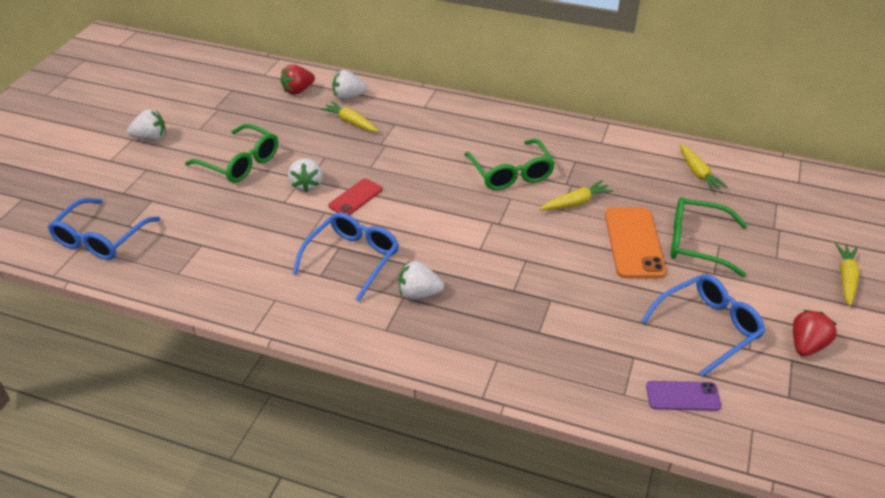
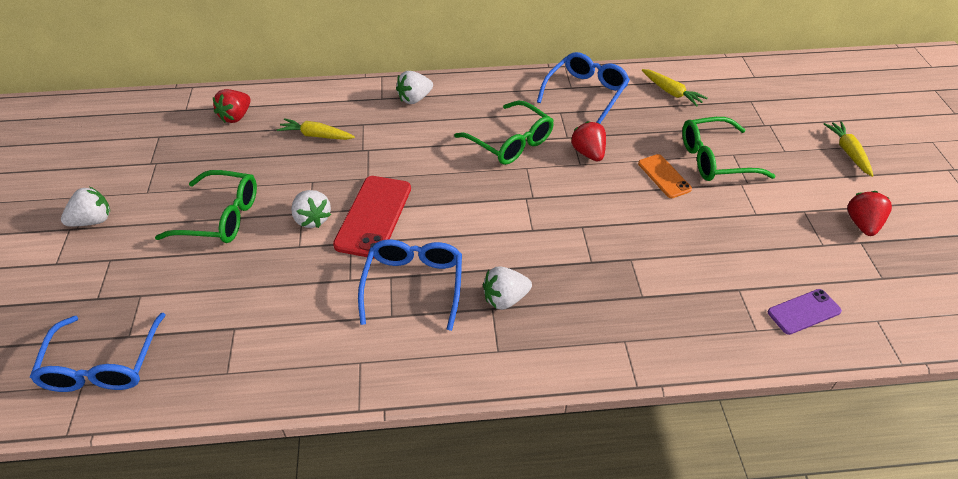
camera: 25 degrees left, 5 degrees up
(349, 97) = (296, 109): white strawberry -> white strawberry (415, 99)
(355, 197) = (373, 216): red phone -> red phone, size x1.70
(576, 202) = (588, 153): yellow carrot -> red strawberry
(634, 243) = (664, 176): orange phone -> orange phone, size x0.59
(708, 328) = (778, 237): blue glasses -> blue glasses (586, 93)

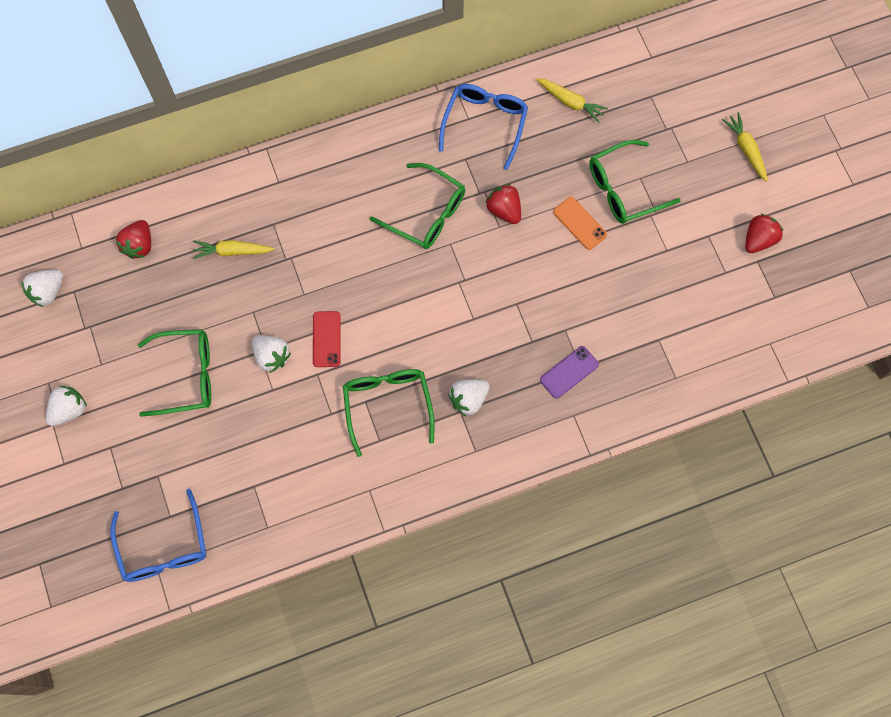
camera: 15 degrees left, 25 degrees up
(373, 216) = (326, 339): red phone -> red phone, size x0.59
(413, 285) = (388, 405): blue glasses -> green glasses
(415, 99) = (313, 175): white strawberry -> white strawberry (48, 292)
(804, 312) = (712, 349): purple phone -> purple phone (569, 372)
(862, 224) = (758, 240): red strawberry -> red strawberry turned 45 degrees clockwise

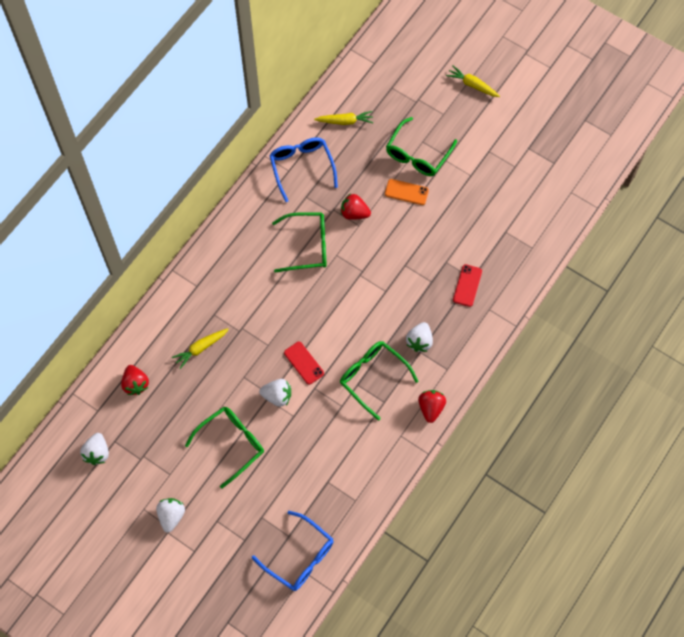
camera: 35 degrees left, 5 degrees down
(569, 372) = (467, 285): purple phone -> red phone
(758, 240) = (519, 135): red strawberry -> red strawberry (431, 408)

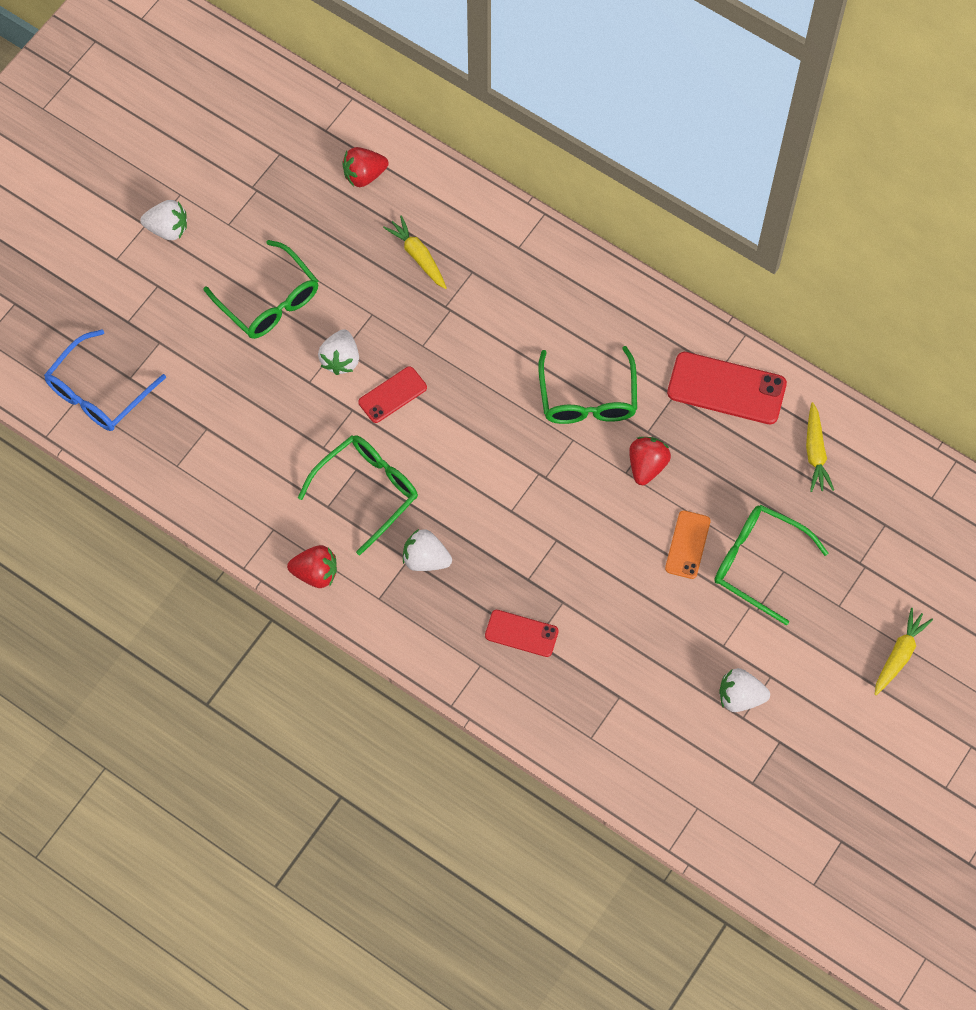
camera: 90 degrees right, 0 degrees up
(97, 453) = (263, 133): white strawberry -> white strawberry (740, 697)
(301, 167) = (726, 388): blue glasses -> red phone

